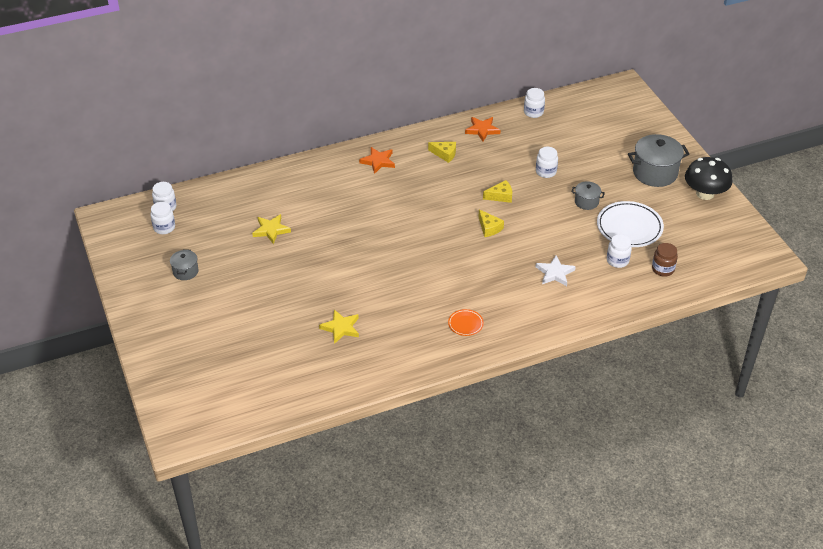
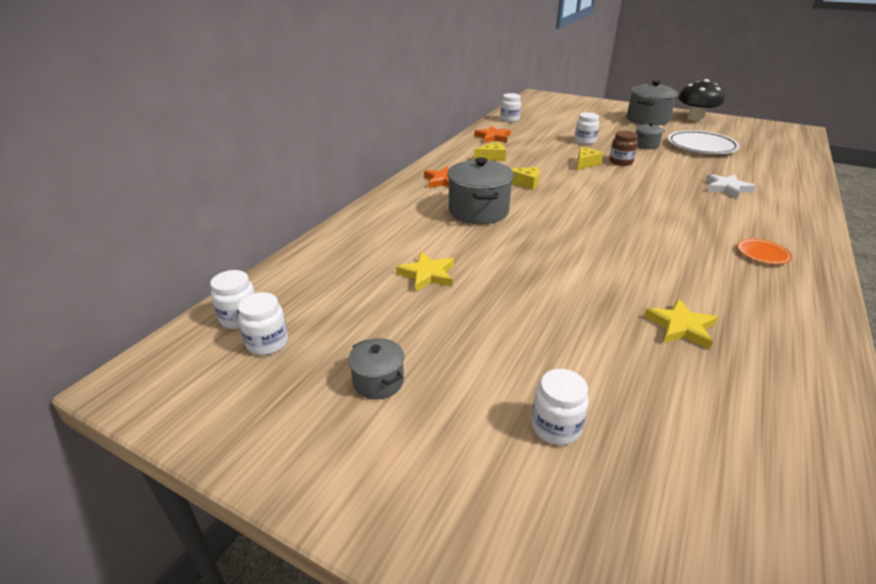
camera: 40 degrees left, 10 degrees down
(359, 200) = (478, 211): none -> grey pot
(489, 228) = (621, 183): yellow cheese -> yellow cheese (525, 183)
(617, 261) = (740, 164): white jar -> white jar (555, 427)
(663, 269) = (773, 157): brown jar -> brown jar (620, 162)

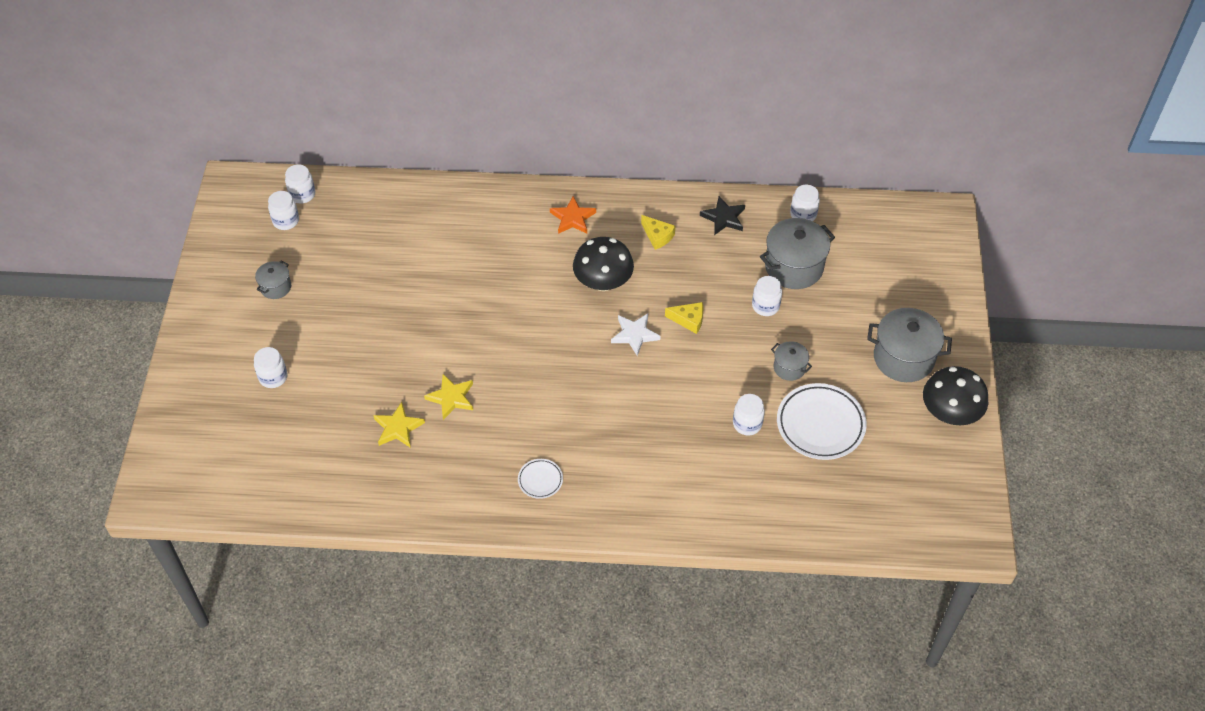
camera: 65 degrees right, 20 degrees up
(427, 275) = (397, 268): yellow star -> yellow star (451, 398)
(478, 211) = (519, 264): grey pot -> grey pot (794, 267)
(493, 137) = (723, 218): orange star -> black star
(525, 183) = (603, 282): yellow cheese -> black mushroom
(620, 162) = (713, 351): brown jar -> none
(698, 165) = (747, 424): none -> white jar
(727, 188) = (688, 453): white star -> white star (634, 335)
(762, 254) = (540, 480): orange plate -> white plate

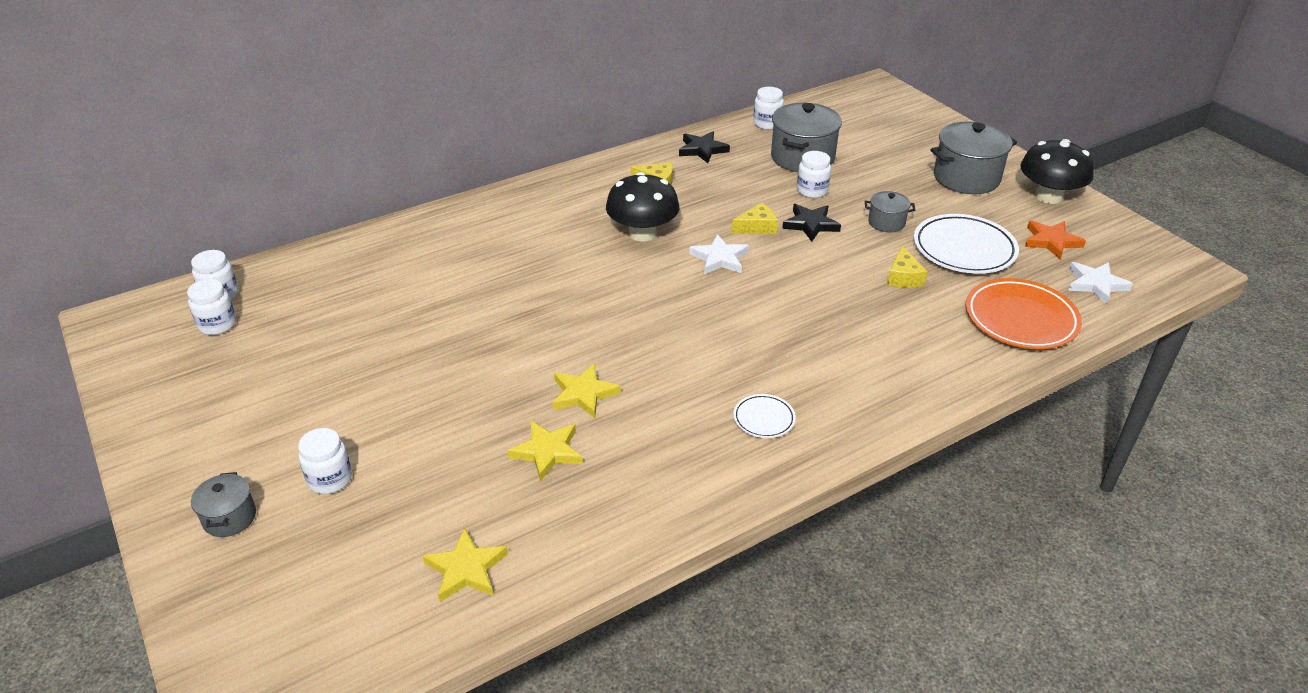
camera: 35 degrees left, 15 degrees down
(275, 287) = (256, 389): grey pot -> grey pot (229, 518)
(300, 478) = (466, 569): none -> yellow star
(572, 218) = (559, 201): orange star -> orange star (1051, 241)
(730, 339) = (810, 225): none -> black star
(747, 424) = (903, 277): white jar -> yellow cheese
(790, 506) = (1020, 319): none -> orange plate
(883, 511) = (1096, 284): none -> white star

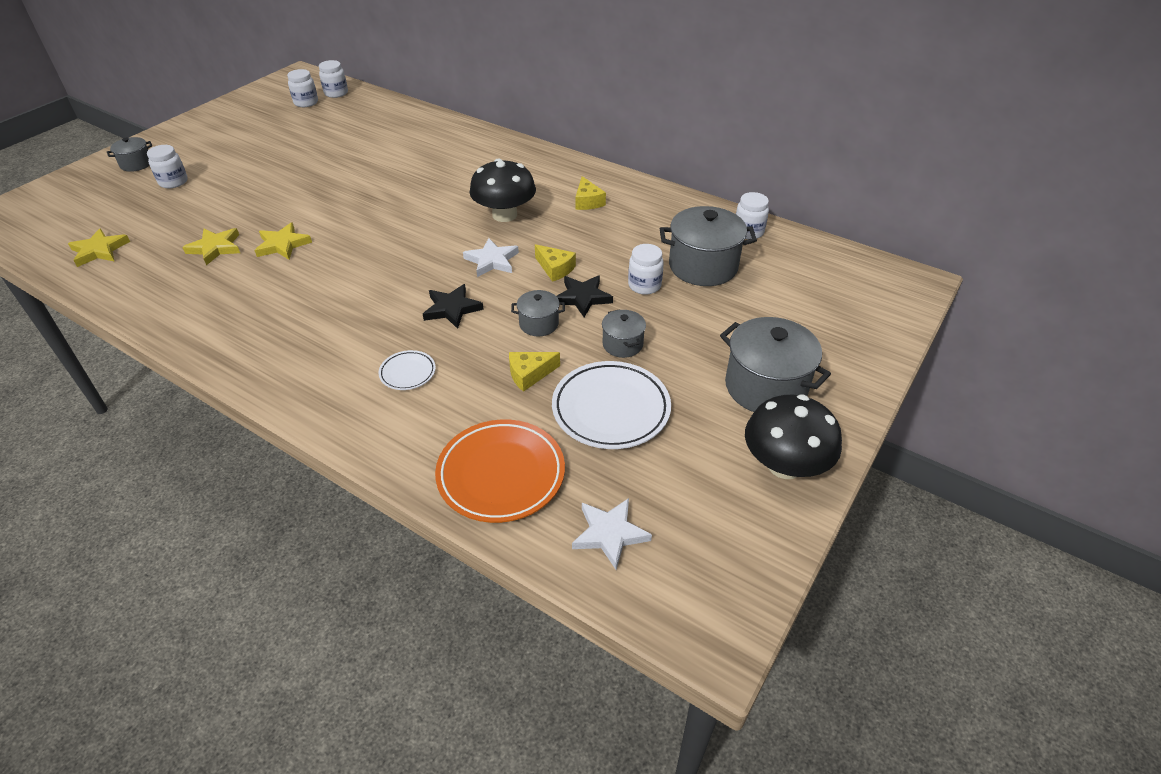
camera: 65 degrees right, 5 degrees up
(702, 150) = (664, 209): black star -> black star (452, 309)
(764, 419) = (279, 335): white plate -> white plate (407, 373)
(836, 256) = (539, 324): none -> grey pot
(1051, 241) = (679, 480): orange star -> none

